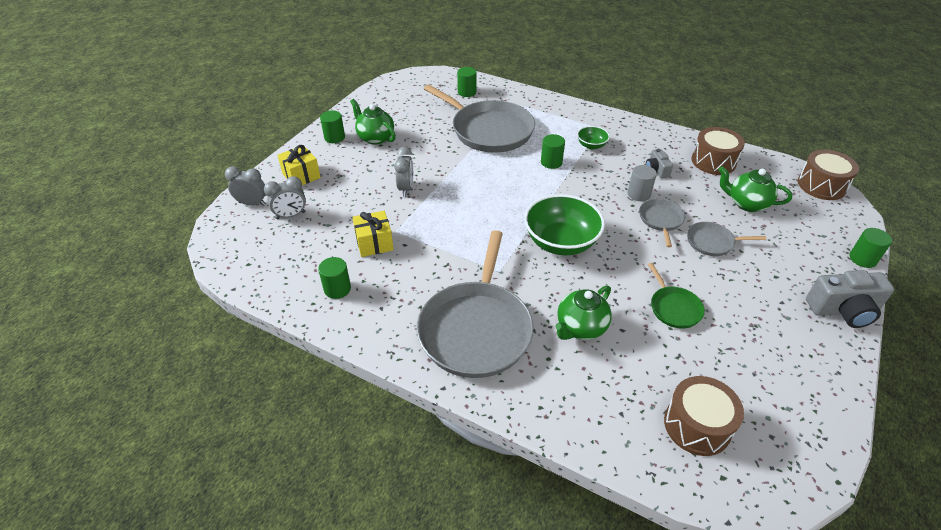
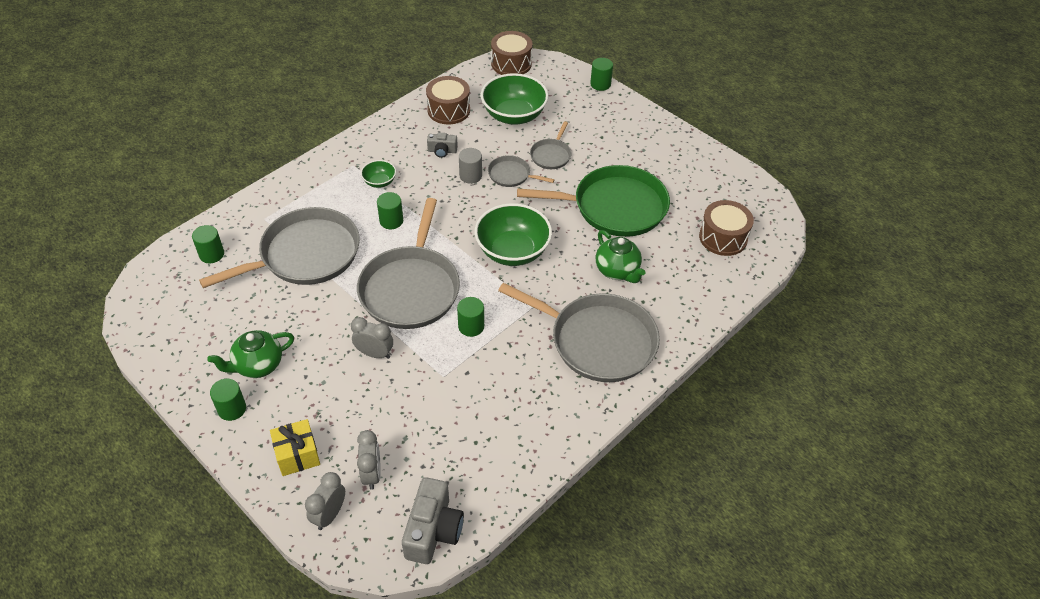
camera: 75 degrees left, 5 degrees up
(337, 289) = (511, 441): green cylinder -> green cylinder (471, 326)
(374, 243) = (454, 398): yellow gift -> none
(482, 191) = (411, 288): none -> grey pan
(673, 308) = (614, 207): green pan -> green pan, size x2.14
(746, 204) = (514, 115): green teapot -> green bowl
(843, 310) = (645, 119): grey camera -> grey camera (433, 530)

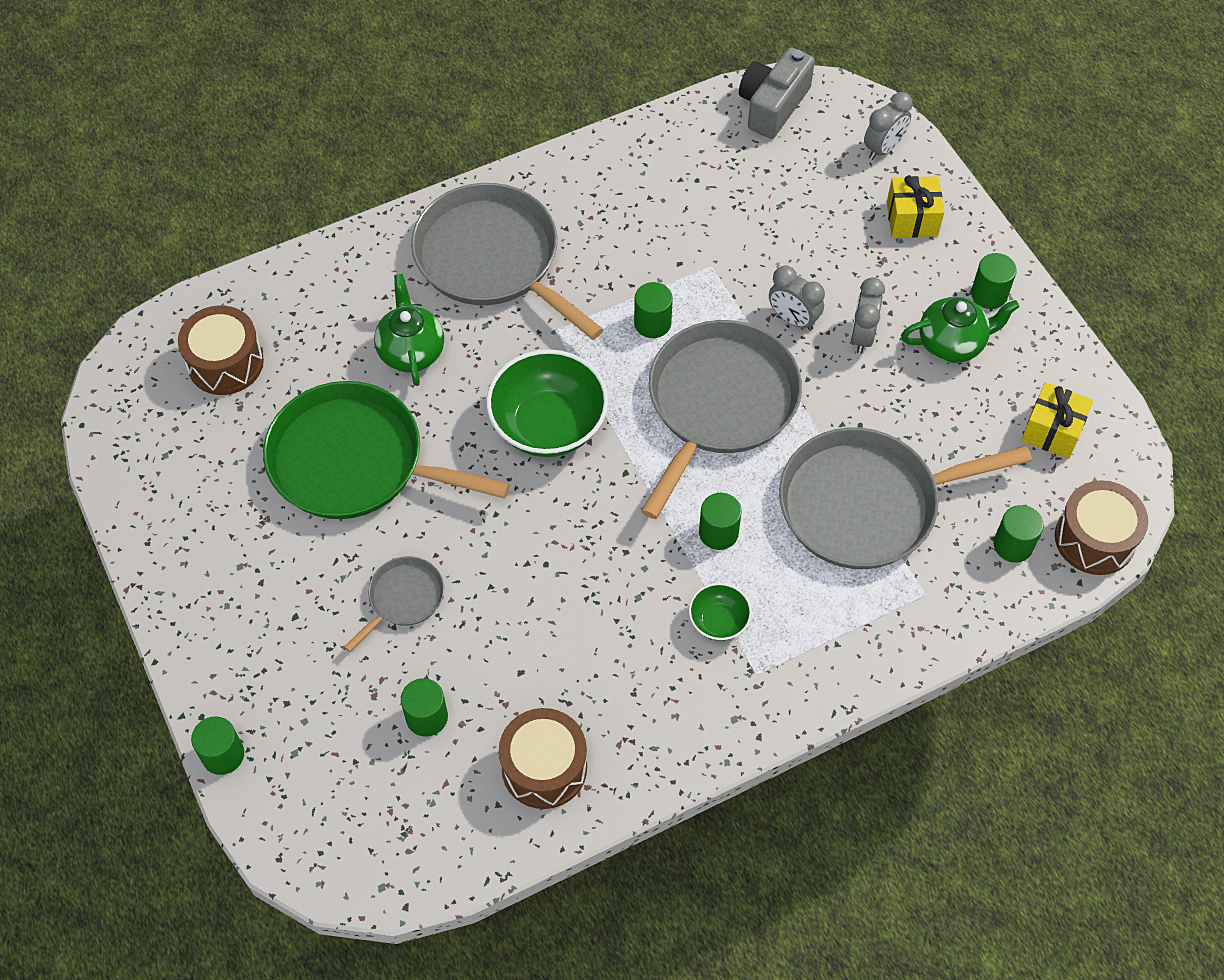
camera: 160 degrees left, 10 degrees up
(185, 325) = (1052, 431): none -> yellow gift
(372, 474) = (827, 177): grey clock -> grey clock (862, 336)
(442, 151) = (590, 663): grey camera -> none
(470, 176) = (560, 591): grey cylinder -> none
(511, 64) = (369, 872): brown drum -> brown drum (1094, 539)
(511, 175) = (490, 573): grey pan -> none
(514, 115) = (427, 717): green bowl -> green cylinder

